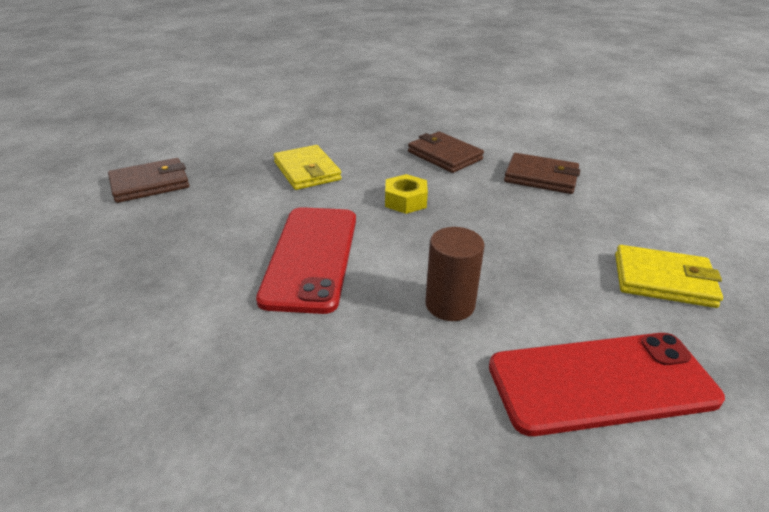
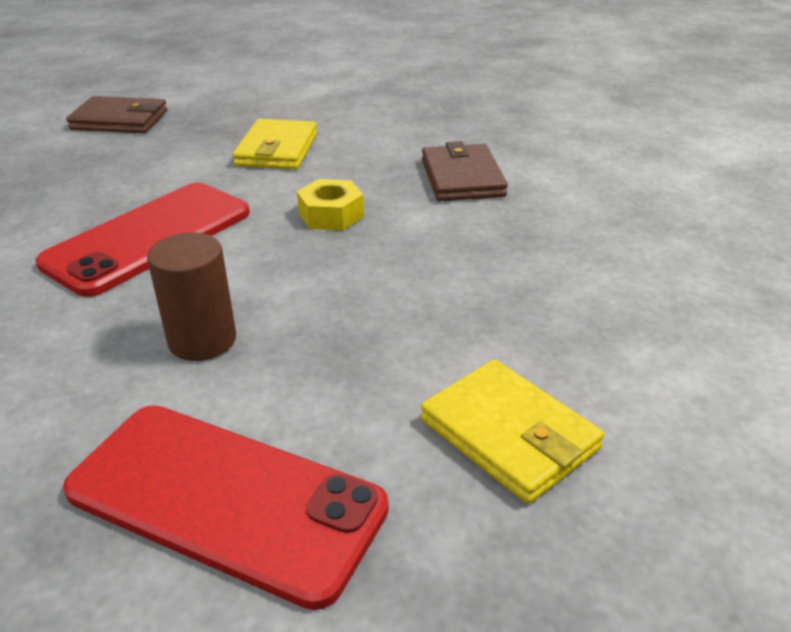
camera: 35 degrees right, 0 degrees up
(541, 177) = (552, 243): brown wallet -> none

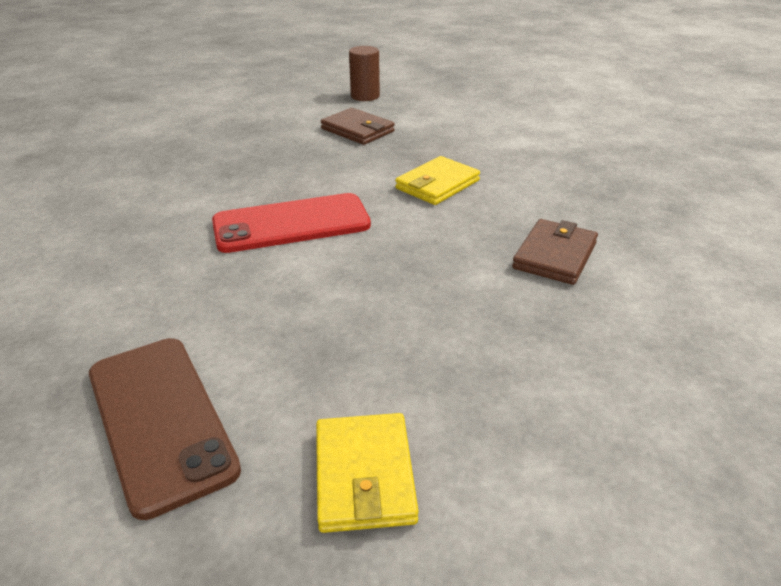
camera: 35 degrees right, 0 degrees up
(202, 340) = (250, 309): brown cylinder -> brown cylinder (365, 96)
(225, 499) = (160, 420): red phone -> brown phone
(331, 215) = (421, 250): yellow nut -> none

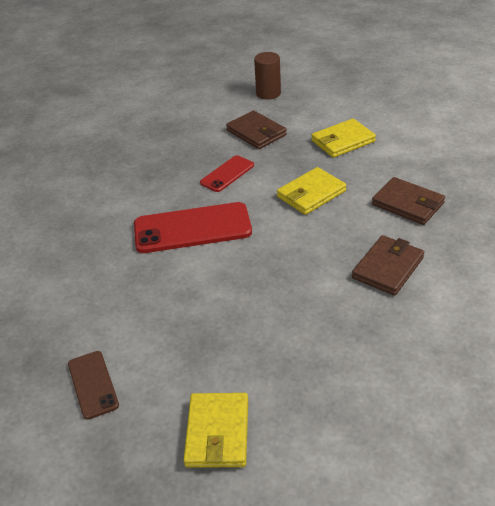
camera: 10 degrees right, 5 degrees up
(160, 420) = (93, 384): brown phone -> brown phone, size x0.55
(328, 168) = (227, 174): none -> red phone
(463, 135) = (343, 141): none -> yellow wallet
(557, 190) = (407, 204): none -> brown wallet

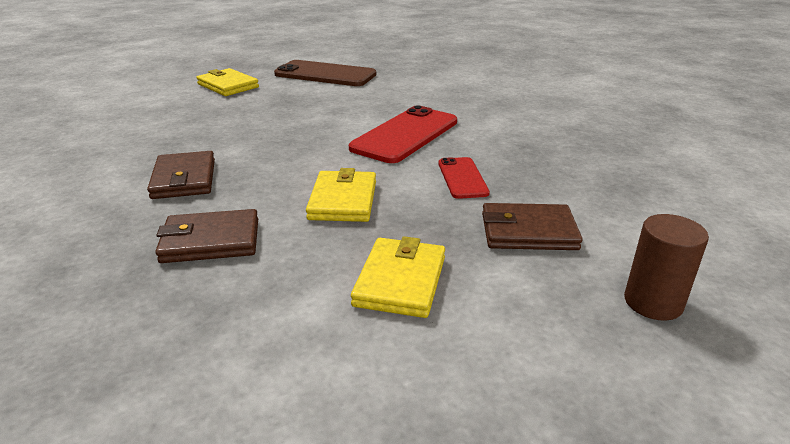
camera: 130 degrees right, 10 degrees down
(93, 384) = (325, 74): brown phone -> brown phone, size x1.82

